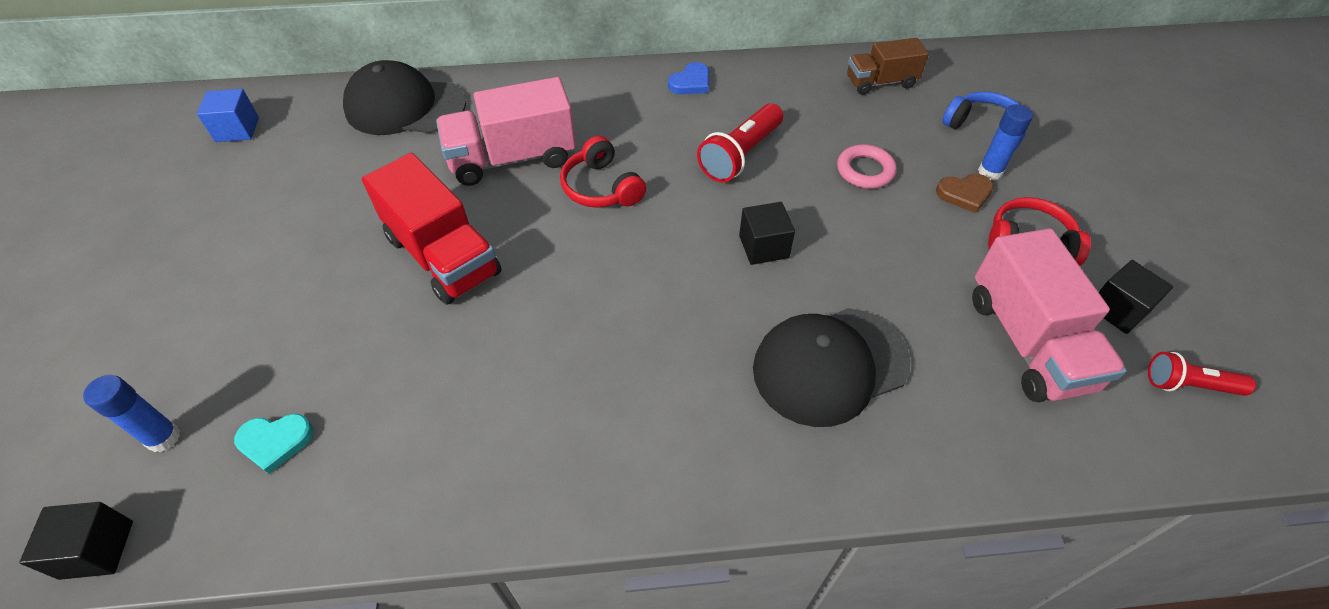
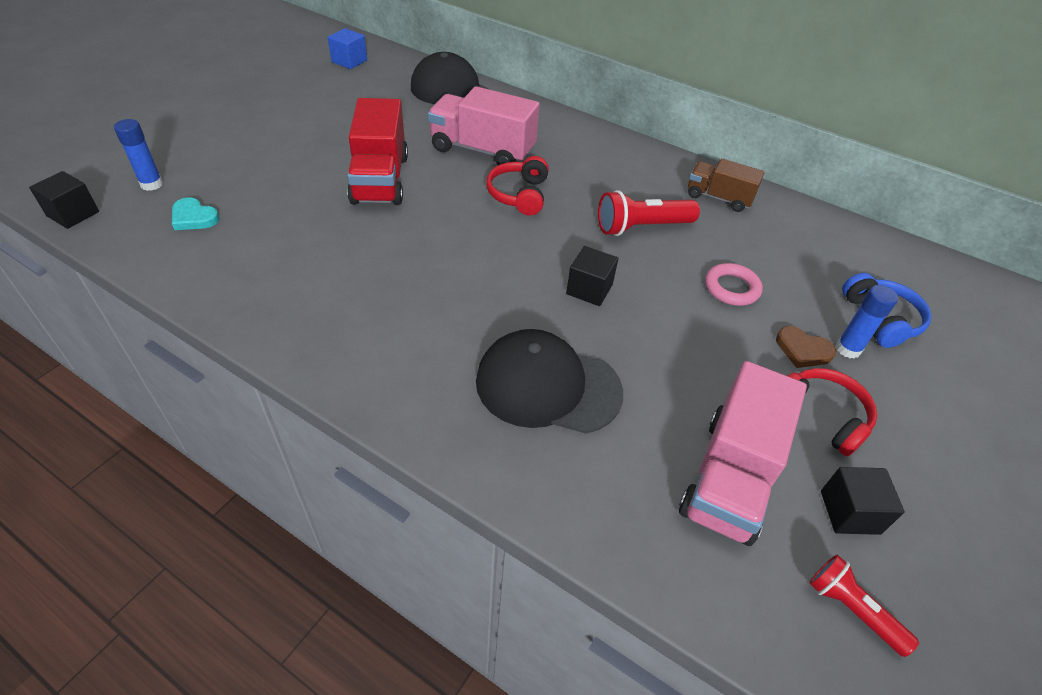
camera: 35 degrees right, 5 degrees down
(691, 82) = (659, 166): blue heart -> none
(880, 82) = (821, 240): brown truck -> brown truck (718, 198)

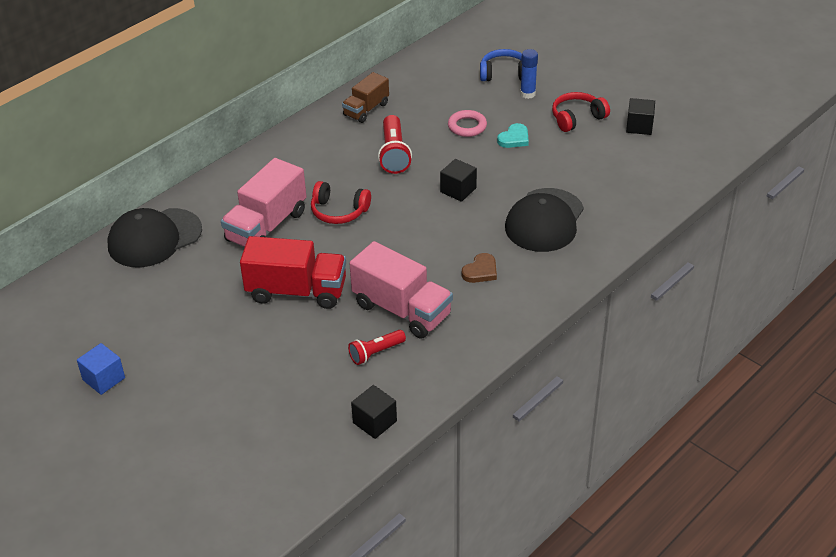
camera: 75 degrees left, 5 degrees down
(73, 214) = (304, 494): black cube -> black cube (374, 422)
(152, 184) = (267, 445): blue glue stick -> none
(194, 217) = (328, 409): turquoise heart -> turquoise heart (514, 138)
(349, 61) = (58, 312): blue cube -> blue cube (104, 379)
(730, 477) = (615, 161): pink truck -> pink truck (402, 310)
(803, 350) = (526, 111): brown heart -> brown heart (480, 271)
(852, 609) = (690, 141): red flashlight -> red flashlight (376, 353)

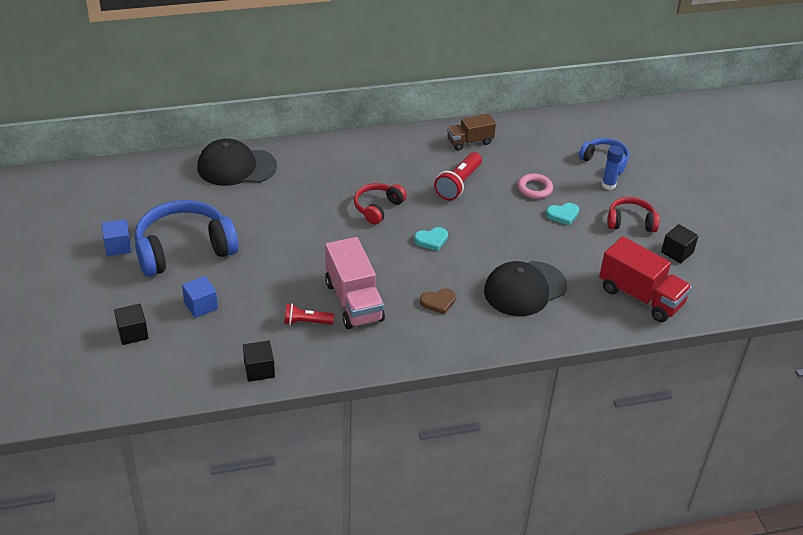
camera: 30 degrees right, 0 degrees up
(180, 346) = (184, 249): none -> blue headphones
(254, 392) = (201, 305): none -> blue cube
(266, 226) = (317, 194): pink truck -> none
(296, 291) = (294, 251): red truck -> red truck (640, 297)
(339, 211) = (377, 208): red headphones -> red headphones turned 75 degrees clockwise
(419, 217) = (431, 240): none -> turquoise heart
(458, 190) = (480, 234): black cube -> black cube (133, 333)

